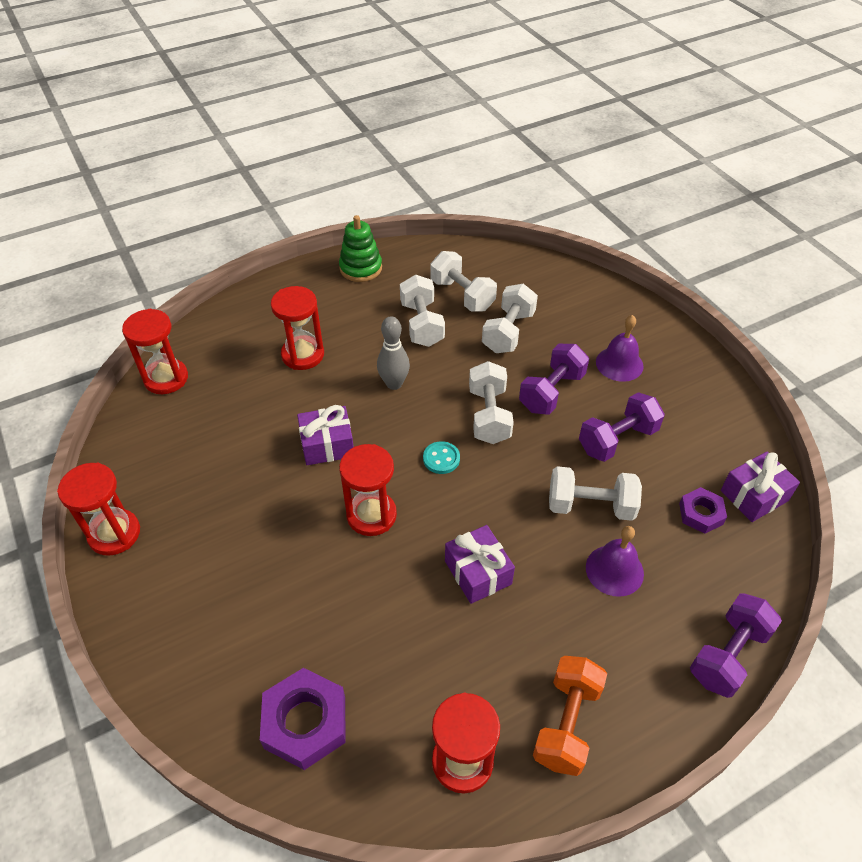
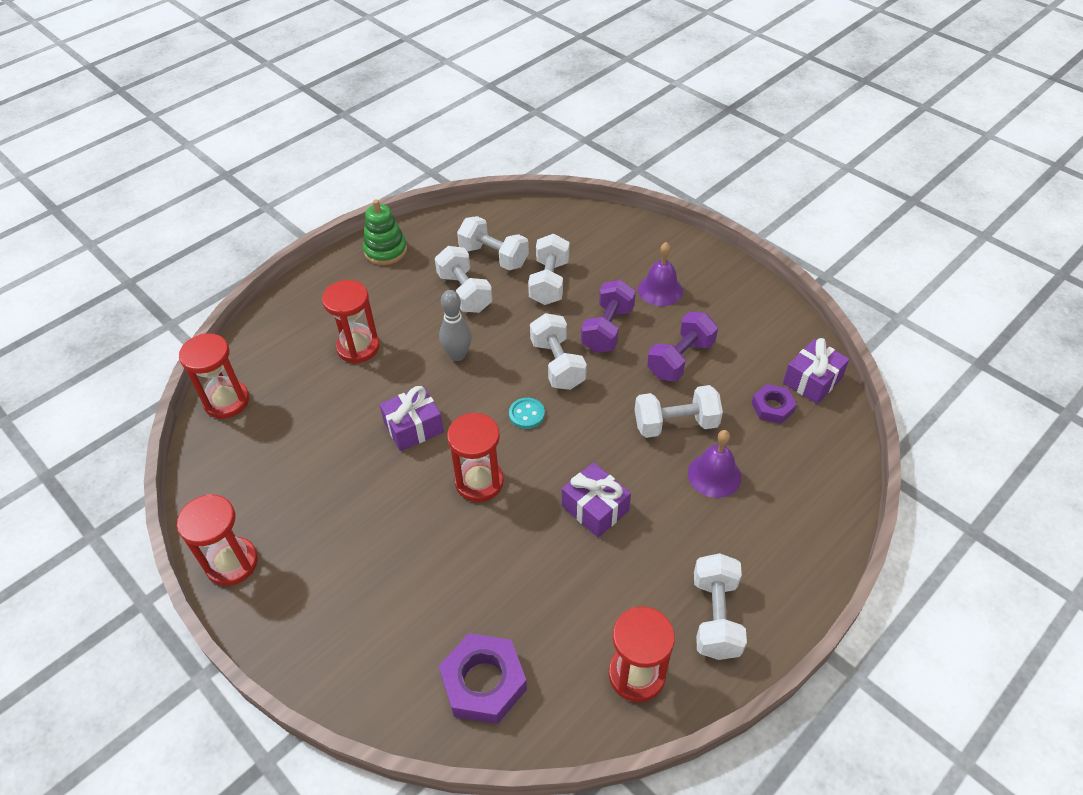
camera: 15 degrees left, 0 degrees up
(566, 723) = (715, 617): orange dumbbell -> white dumbbell
(728, 655) = (831, 521): purple dumbbell -> none

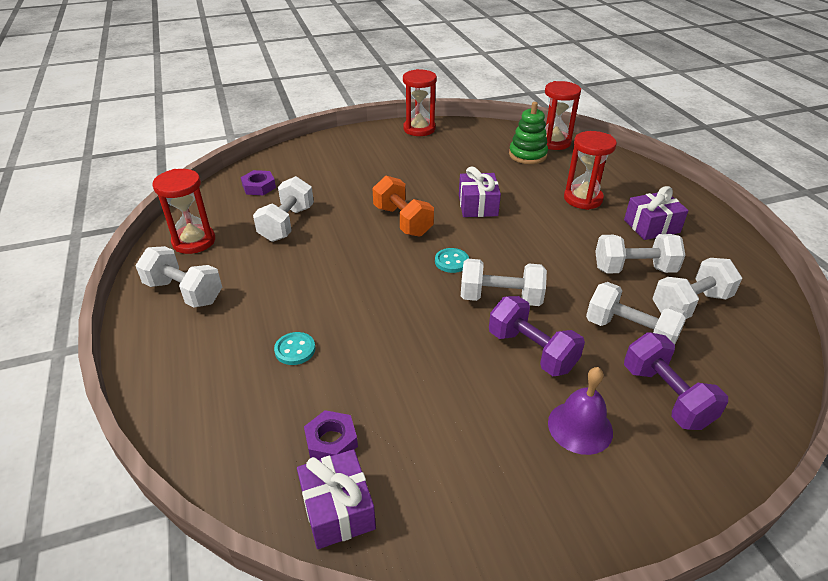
camera: 115 degrees right, 10 degrees down
(385, 251) = (717, 237): green stacking toy -> green stacking toy (527, 155)
(457, 355) = (546, 244): grey bowling pin -> none
(479, 482) = (402, 221): red hourglass -> orange dumbbell
(483, 682) = (259, 187): purple nut -> purple nut, size x0.60
(595, 508) = (329, 267): purple gift -> purple gift (651, 226)
(675, 424) = (371, 349): white dumbbell -> white dumbbell (287, 224)
(680, 359) = (453, 392): purple dumbbell -> purple dumbbell (666, 396)
(714, 475) = (295, 350): purple bell -> turquoise button

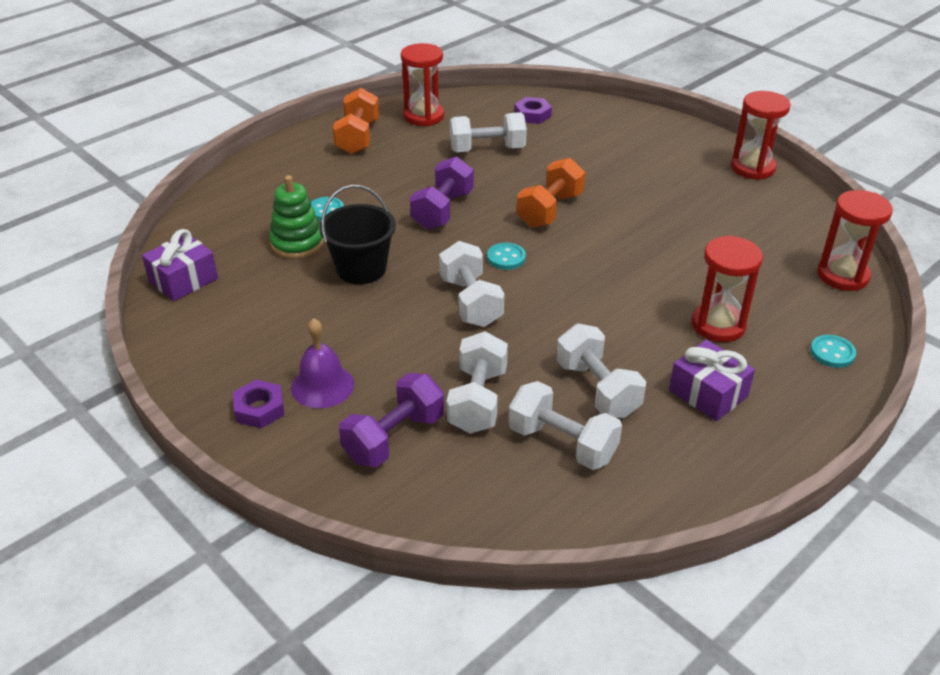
camera: 65 degrees right, 0 degrees up
(184, 292) = (358, 138): white dumbbell -> orange dumbbell
(331, 441) = (241, 258): purple nut -> purple nut (259, 409)
(412, 351) = (361, 269): none -> black bucket
(478, 205) = (625, 250): purple gift -> none
(527, 155) = (782, 261): green stacking toy -> green stacking toy (297, 243)
(531, 351) = (405, 338): purple dumbbell -> purple dumbbell (442, 210)
(626, 171) = (832, 353): none -> turquoise button

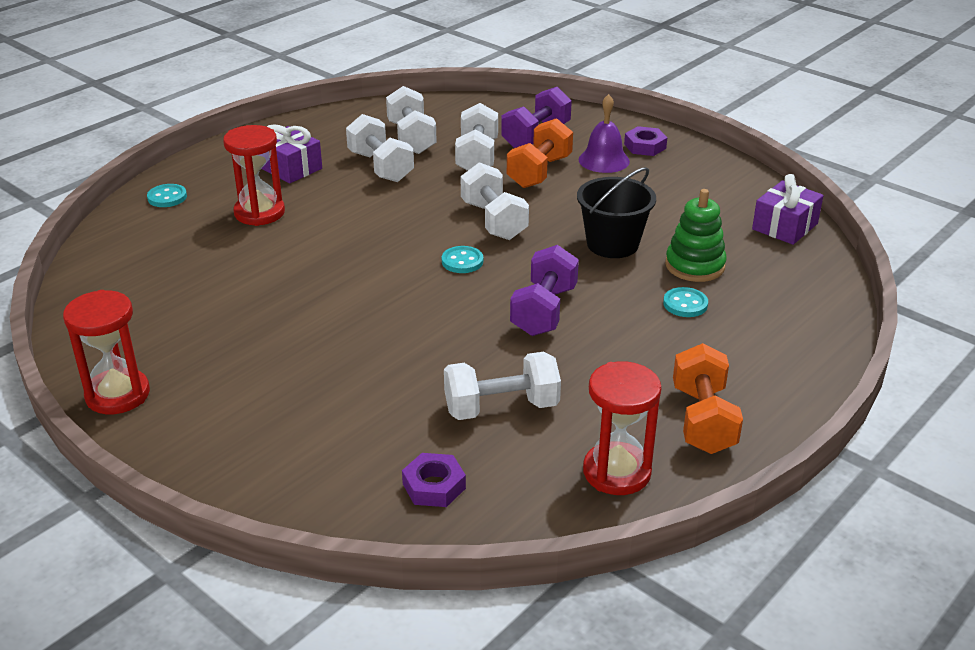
camera: 175 degrees right, 5 degrees down
(550, 210) = (412, 318): orange dumbbell -> orange dumbbell (539, 172)
(562, 443) = (411, 138): white dumbbell -> white dumbbell turned 45 degrees clockwise
(842, 276) = (105, 260): red hourglass -> none

